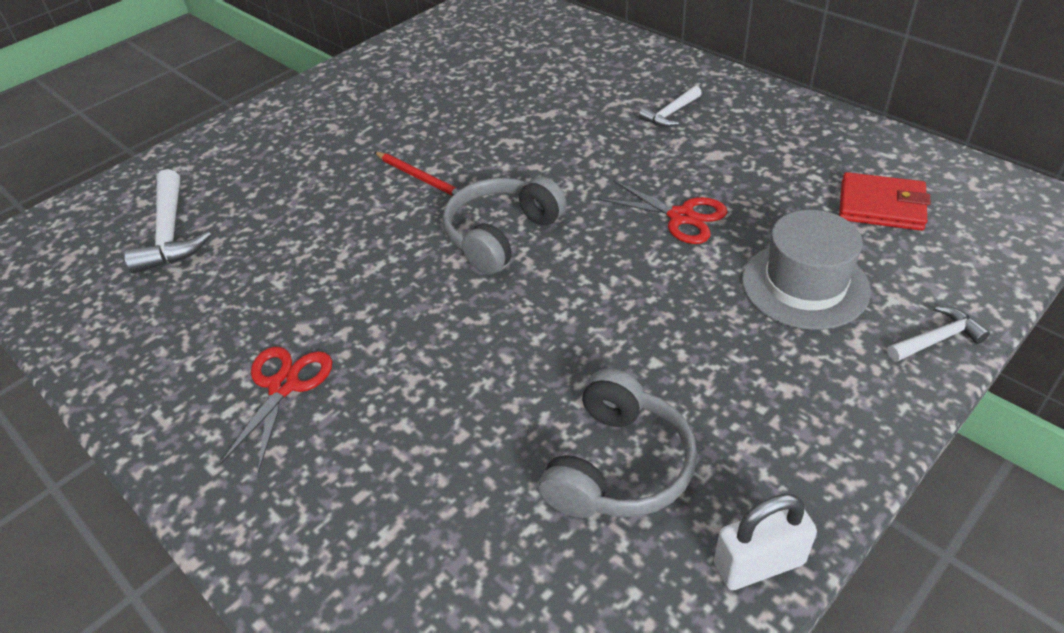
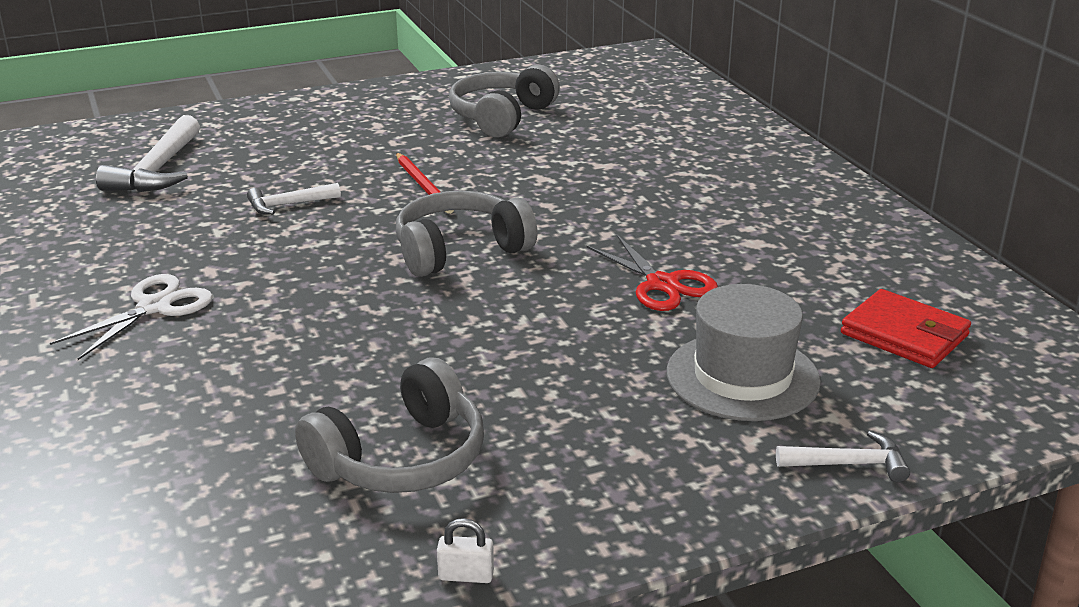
camera: 20 degrees right, 15 degrees down
(284, 386) = (154, 307): red scissors -> white scissors
(431, 89) = (502, 117): none -> grey headphones
(670, 114) = (738, 196): white hammer -> white hammer (288, 205)
(759, 563) = (466, 575): white padlock -> white padlock, size x0.53

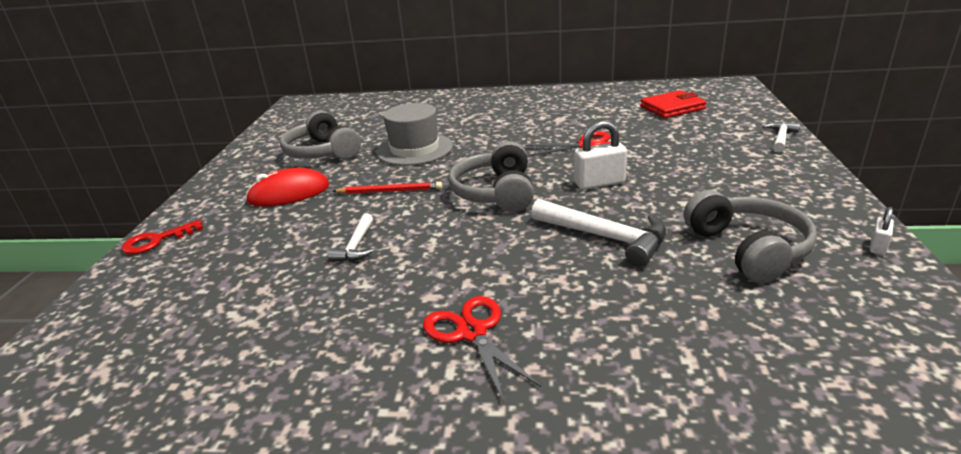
camera: 60 degrees left, 0 degrees up
(154, 307) = (472, 332): white scissors -> red scissors
(157, 170) = (205, 305): white hammer -> white hammer (606, 237)
(254, 110) = (157, 240): none -> red key
(383, 134) = (289, 193): none -> red mouse
(536, 317) = (599, 183): none -> white padlock
(742, 376) = (694, 145): grey hat -> grey hat (414, 149)

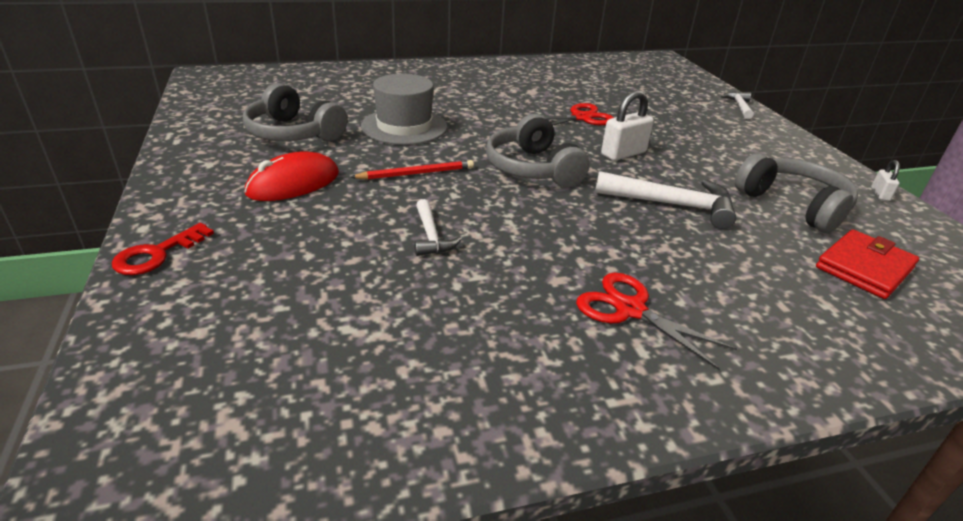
camera: 25 degrees left, 5 degrees up
(672, 108) = (628, 80): red wallet -> red wallet (864, 267)

